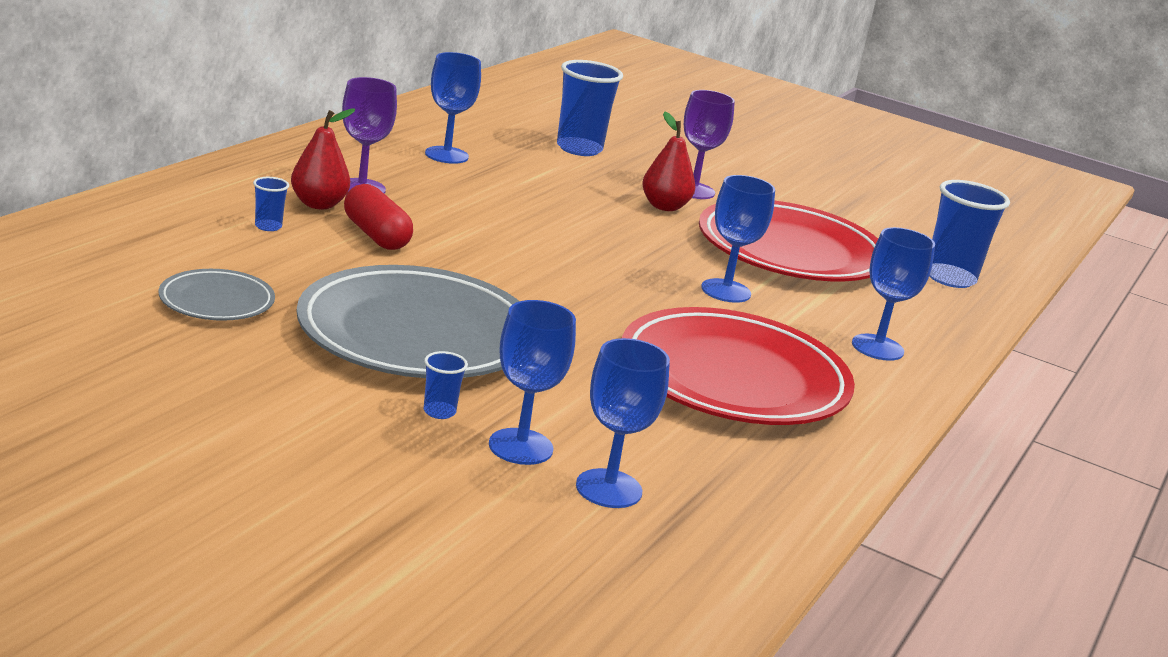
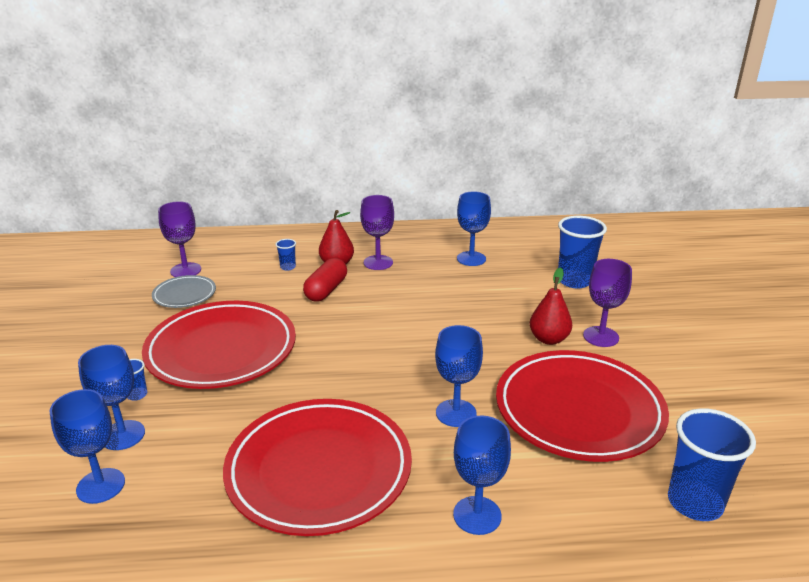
camera: 60 degrees right, 5 degrees up
(137, 275) = (185, 270): none -> purple goblet
(416, 334) = (221, 350): grey plate -> red plate

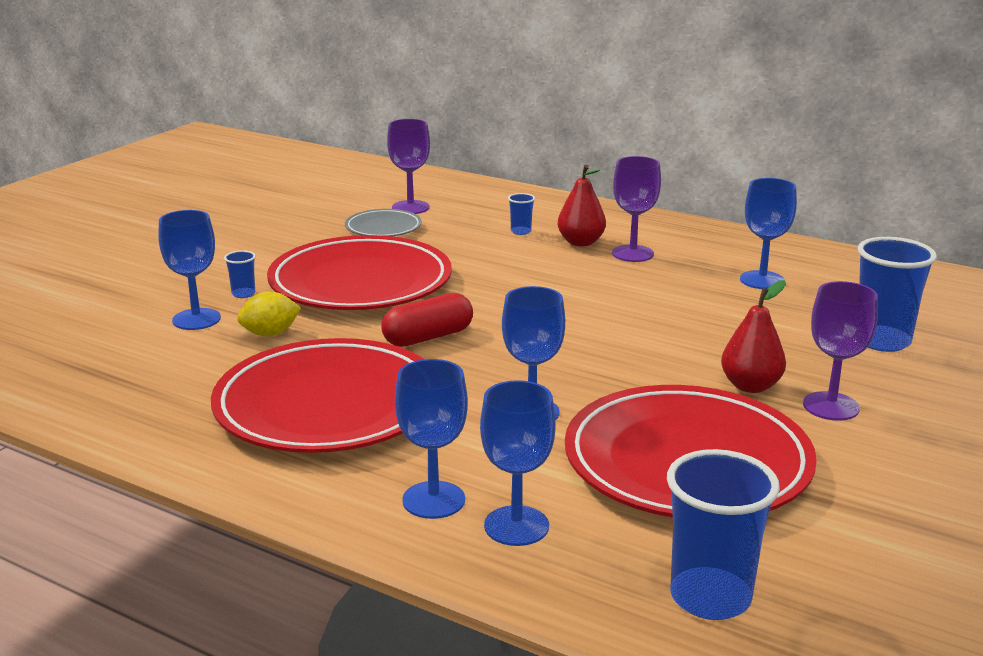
camera: 35 degrees right, 5 degrees down
(101, 486) = (137, 348): blue goblet -> blue goblet (516, 526)
(202, 424) = (270, 334): none -> yellow lemon
(326, 290) = (536, 263): red capsule -> red capsule (428, 337)

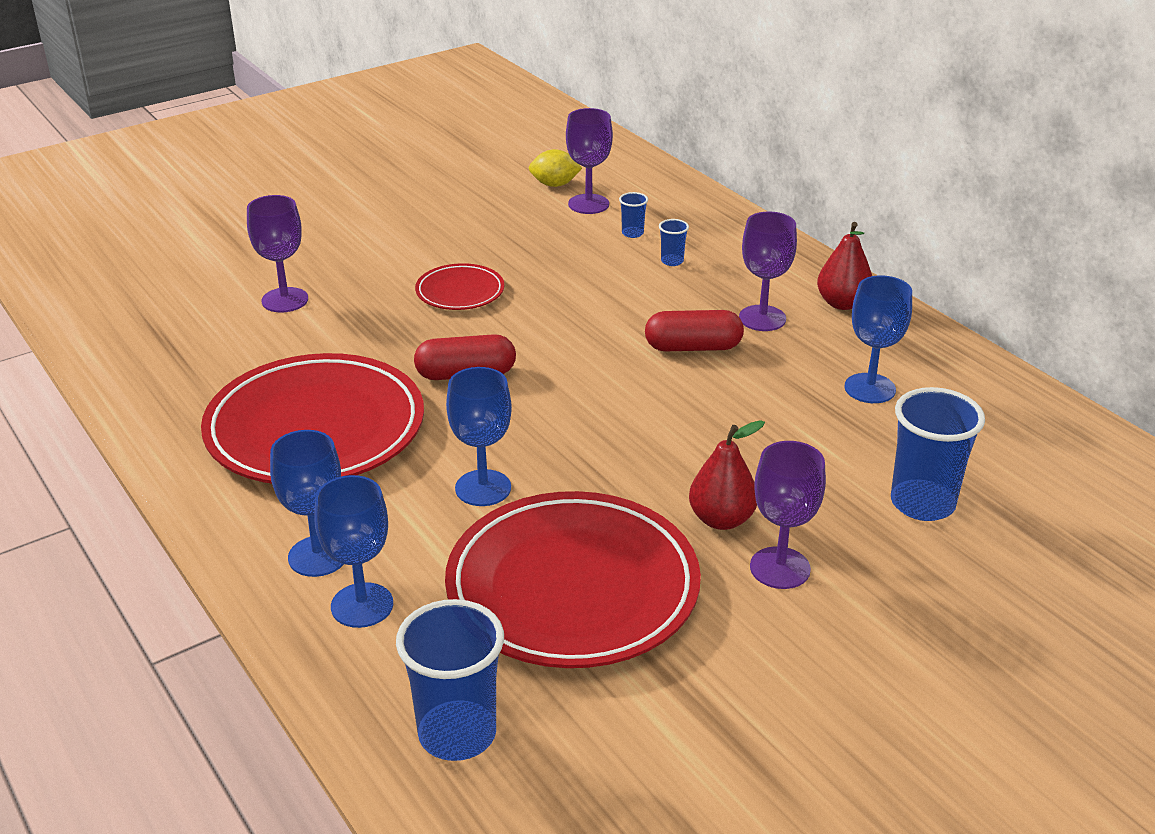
camera: 25 degrees right, 10 degrees up
(196, 319) = (285, 300): blue goblet -> purple goblet
(243, 294) = (347, 280): blue cup -> blue cup (632, 233)
(270, 334) = (332, 333): yellow lemon -> yellow lemon (554, 184)
(360, 283) = (460, 292): red plate -> red plate, size x0.47
(383, 228) = (539, 226): grey plate -> none
(581, 242) = (721, 290): red pear -> red pear (842, 303)
(600, 281) = (693, 347): none -> red capsule

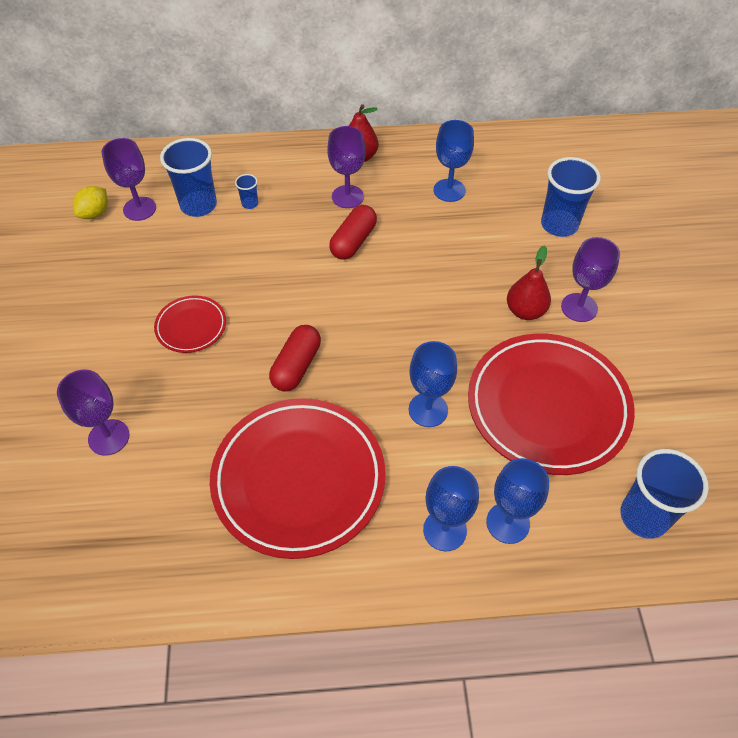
camera: 60 degrees left, 20 degrees up
(632, 233) = (198, 205): blue cup -> blue cup, size x2.19

